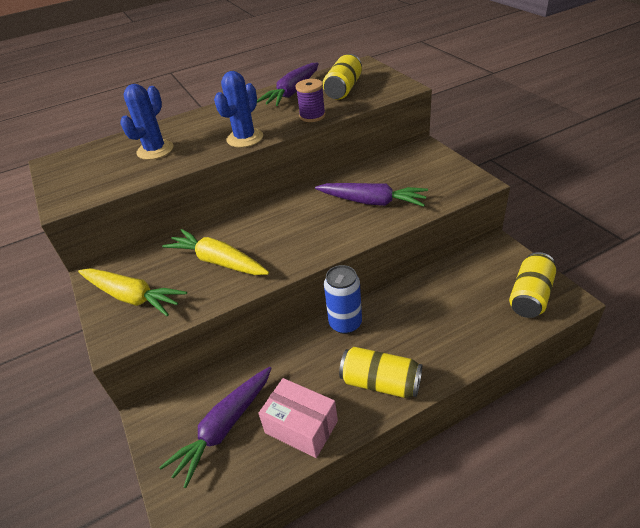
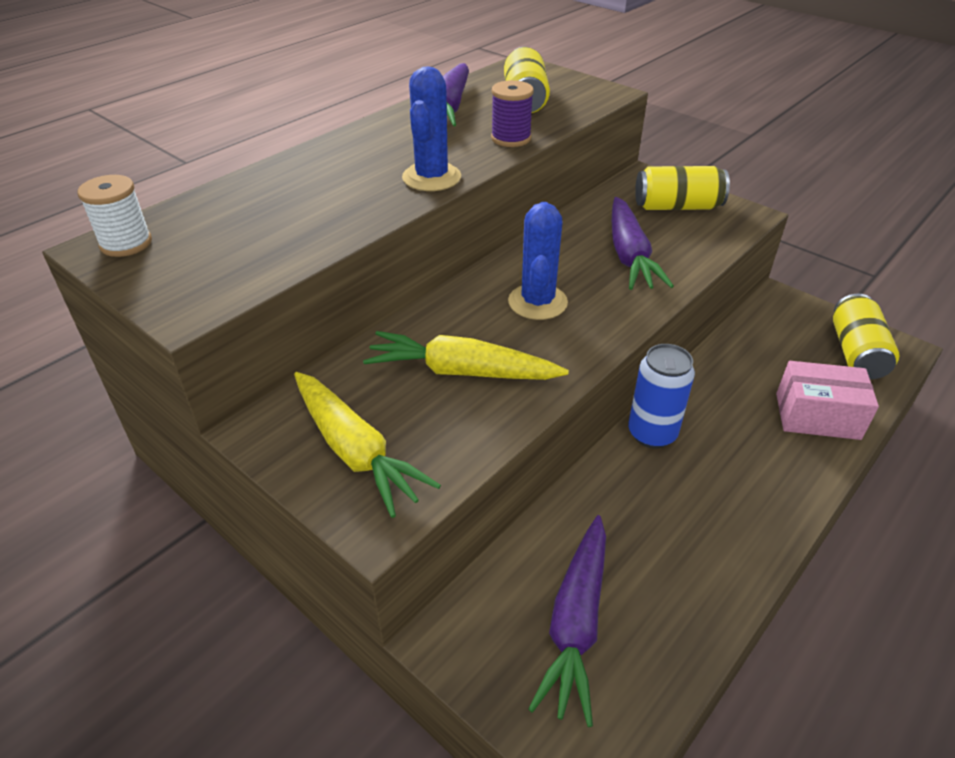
camera: 25 degrees left, 0 degrees up
(65, 161) = (126, 243): none -> white spool
(132, 297) = (355, 451): yellow carrot -> yellow carrot turned 45 degrees clockwise
(155, 150) = (290, 209): blue cactus -> blue cactus (537, 302)
(301, 427) = (687, 589): pink box -> pink box (817, 416)
(372, 202) = (629, 255): purple carrot -> purple carrot turned 90 degrees clockwise
(380, 383) = (752, 502): yellow can -> yellow can (677, 206)

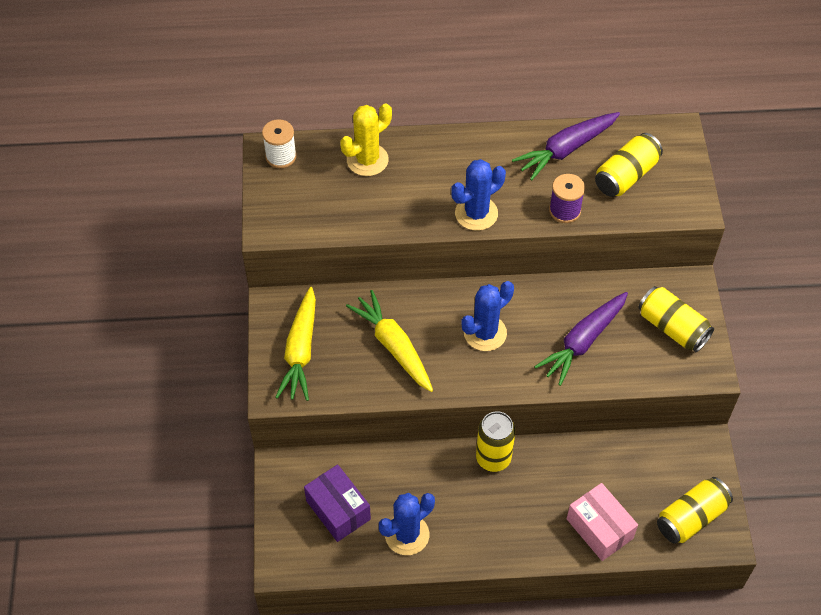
camera: 45 degrees right, 15 degrees up
(250, 197) = (367, 160): none -> yellow cactus
(576, 623) = (338, 510): purple carrot -> purple box
(652, 434) = (493, 458): blue can -> yellow can
(681, 578) = (407, 535): none -> blue cactus

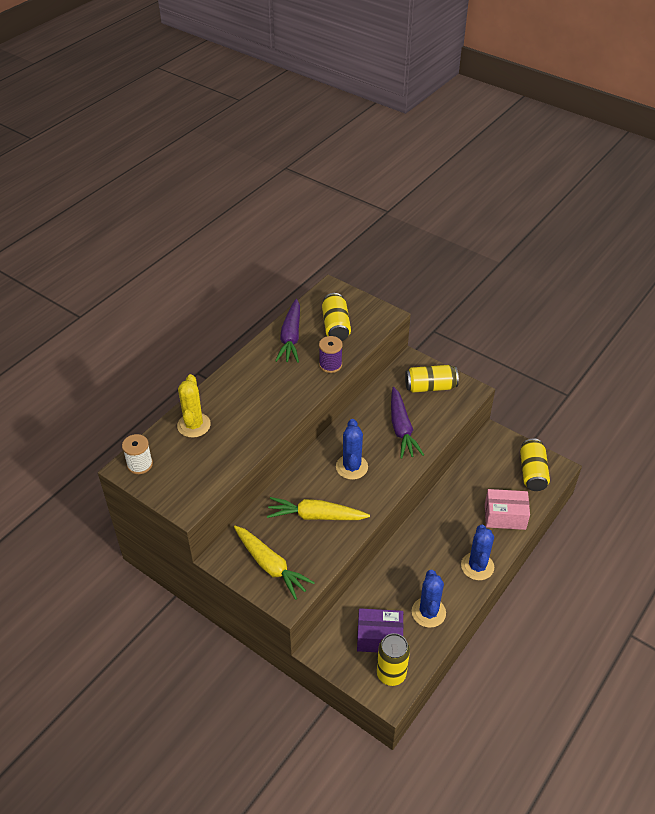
camera: 50 degrees left, 10 degrees down
(476, 213) = (289, 402): blue cactus -> blue cactus (477, 566)
(493, 458) = (416, 534): yellow can -> yellow can (391, 674)

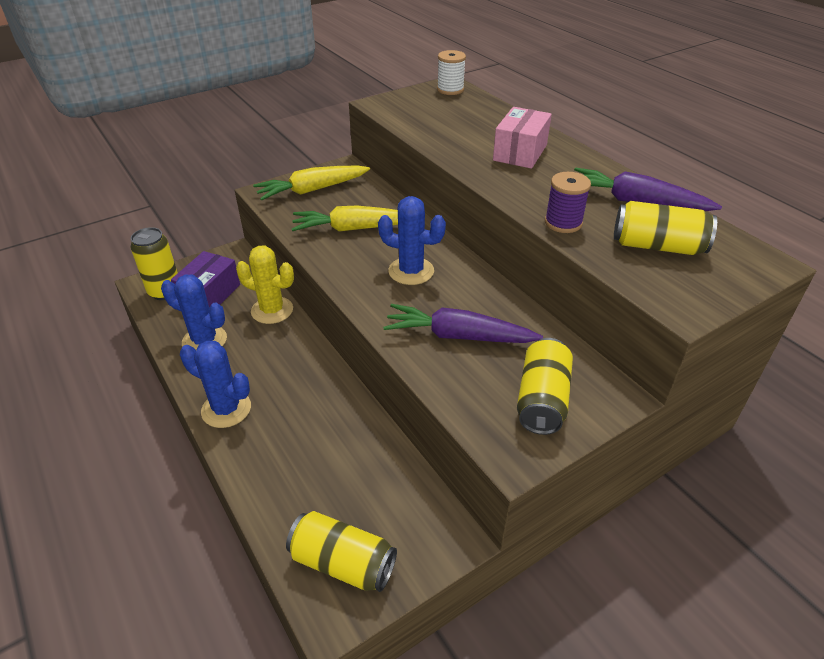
camera: 110 degrees right, 5 degrees down
(194, 425) = (490, 119): yellow cactus -> yellow cactus (272, 310)
(316, 516) = (353, 228): yellow carrot -> yellow carrot turned 120 degrees counterclockwise
(505, 516) = (281, 477): pink box -> pink box (520, 152)

